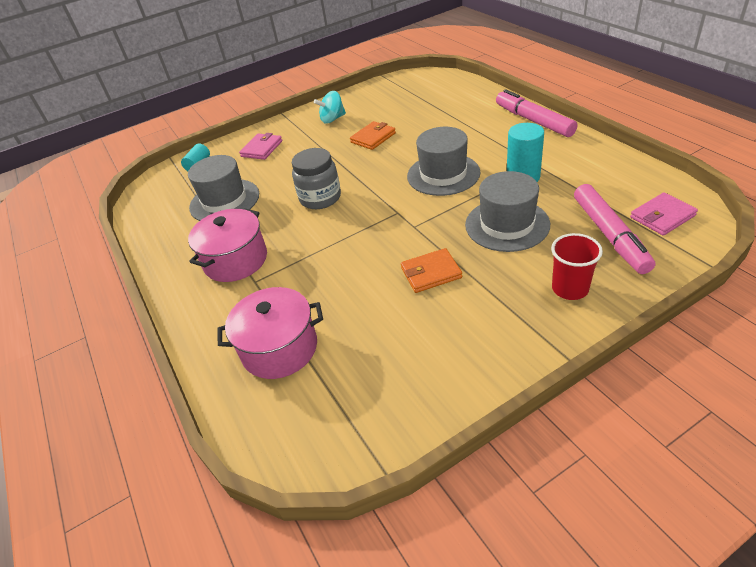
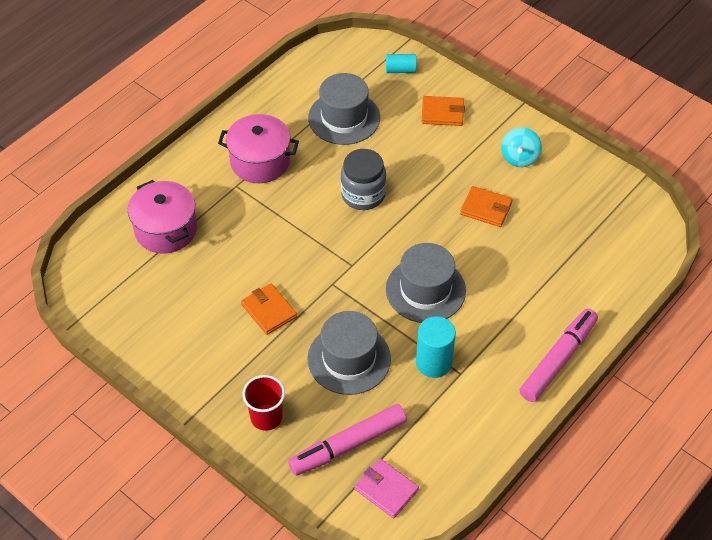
camera: 65 degrees right, 10 degrees up
(262, 149) = (442, 113): pink wallet -> orange wallet
(332, 119) = (519, 158): turquoise spinning top -> turquoise spinning top turned 120 degrees counterclockwise

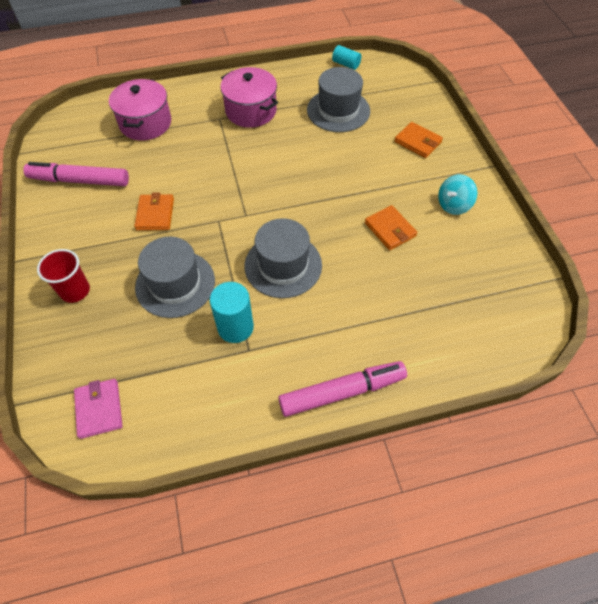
camera: 35 degrees right, 5 degrees up
(348, 445) = (108, 351): pink marker -> pink marker (79, 181)
(363, 195) = (302, 169): grey jar -> none
(400, 70) = (411, 98): turquoise cylinder -> turquoise cylinder (346, 64)

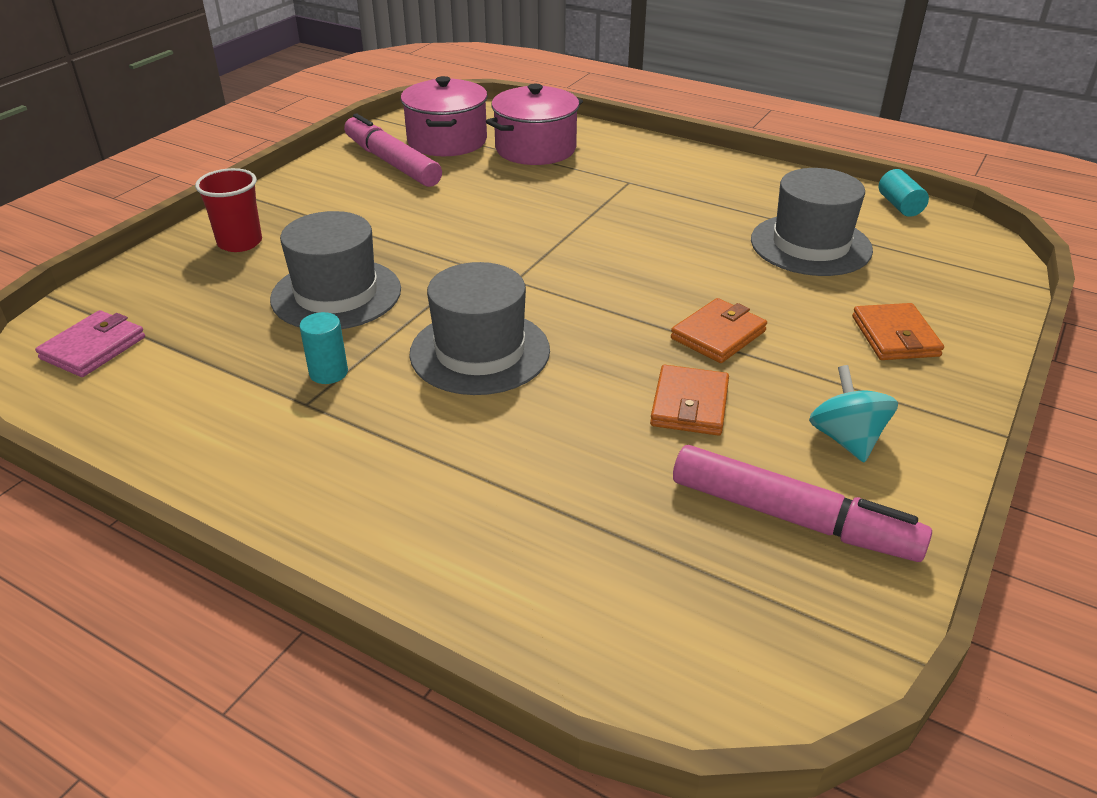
camera: 45 degrees right, 20 degrees down
(155, 214) = (417, 226): orange wallet -> orange wallet (718, 335)
(235, 327) = (328, 373): turquoise cylinder -> turquoise cylinder, size x0.61
(251, 111) = (681, 192): pink pot -> pink pot (447, 141)
(342, 392) = (335, 527): pink marker -> pink marker (792, 517)
(453, 205) = (846, 439): turquoise spinning top -> turquoise spinning top turned 75 degrees clockwise

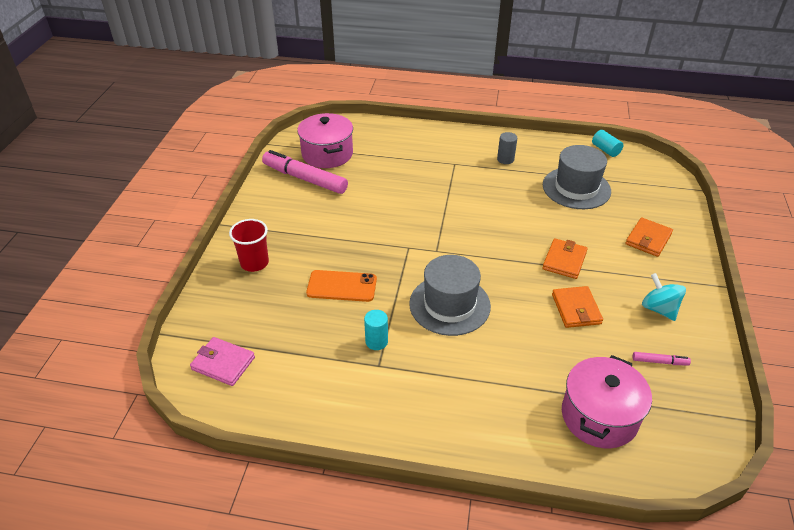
camera: 20 degrees left, 5 degrees up
(93, 348) = (223, 363): pink wallet -> pink wallet turned 75 degrees counterclockwise
(336, 294) = (342, 286): grey hat -> orange phone
(535, 149) = (385, 149): pink pot -> pink pot (599, 416)
(715, 190) = (505, 159): none -> grey cylinder
(792, 517) = (659, 361): pink marker -> pink marker, size x0.43
(895, 336) = (648, 239): orange wallet -> orange wallet turned 60 degrees clockwise

